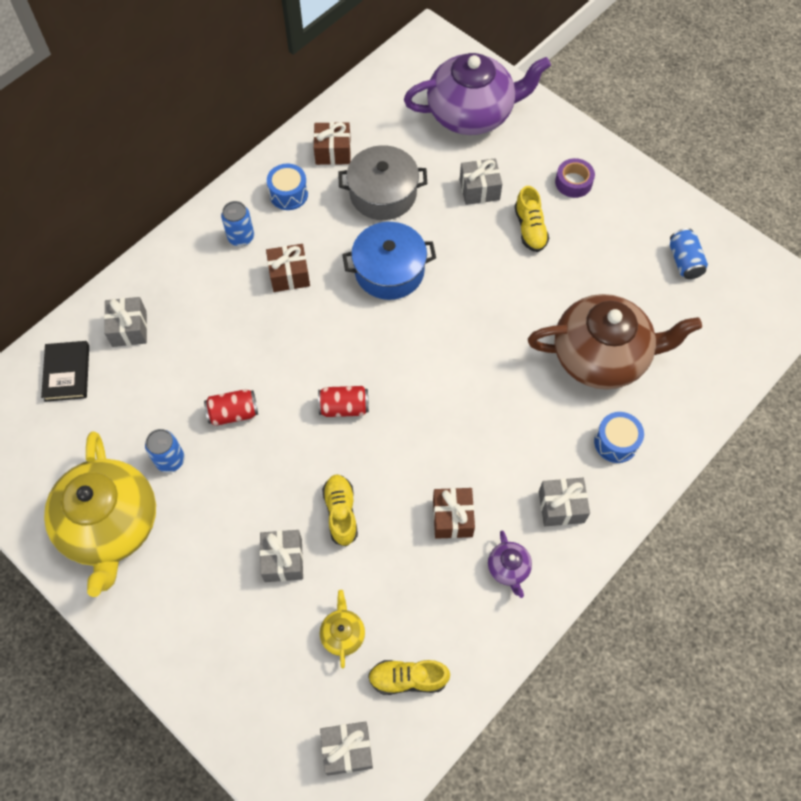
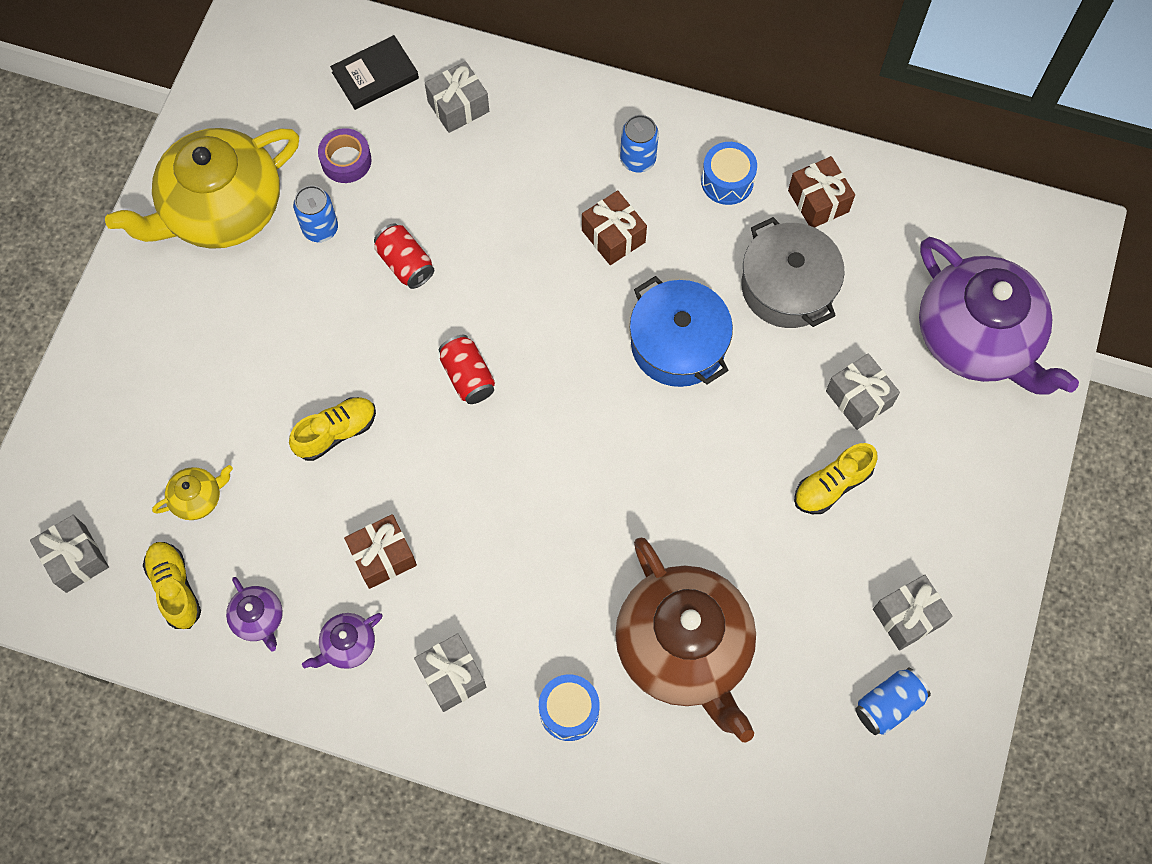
camera: 65 degrees right, 5 degrees up
(283, 560) = (255, 398): grey gift -> grey gift (907, 617)
(460, 624) = (259, 618): none -> purple teapot
(573, 182) = (938, 512): purple tape -> purple tape (346, 160)

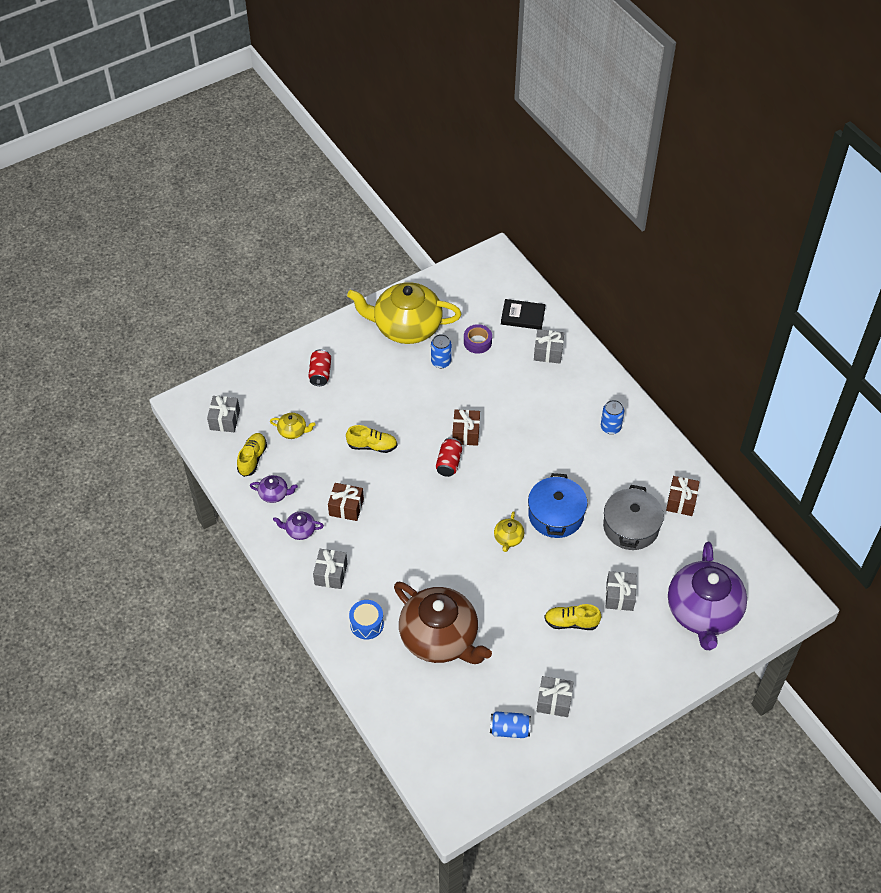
camera: 40 degrees right, 15 degrees down
(259, 618) = (274, 494): purple teapot -> purple teapot turned 90 degrees counterclockwise
(405, 264) = (464, 400): red can -> red can (320, 373)
(613, 236) = (568, 451): brown gift -> brown gift (466, 433)
(646, 427) = (508, 538): none -> yellow teapot
(684, 648) = (440, 638): brown teapot -> brown teapot turned 60 degrees counterclockwise
(727, 181) = (644, 464): blue drum -> none

